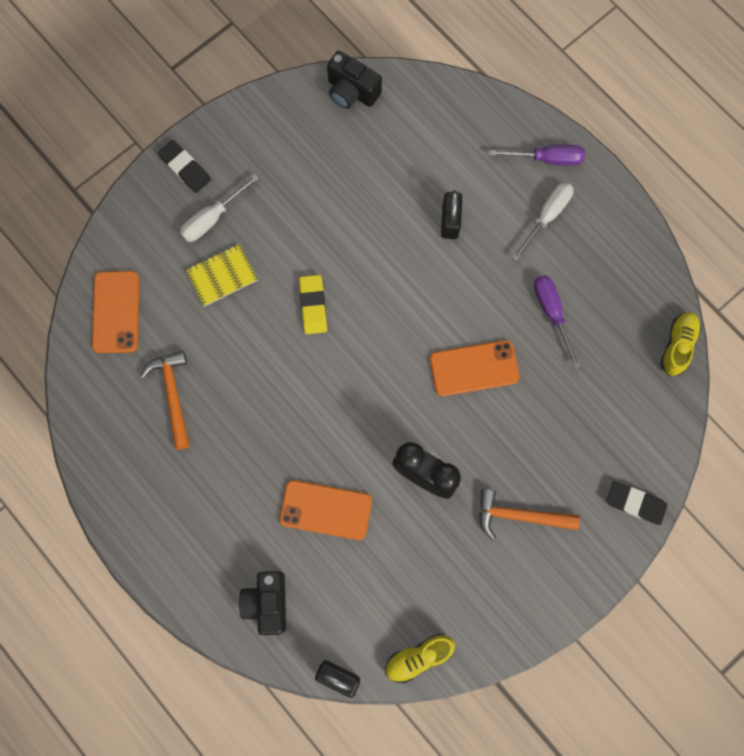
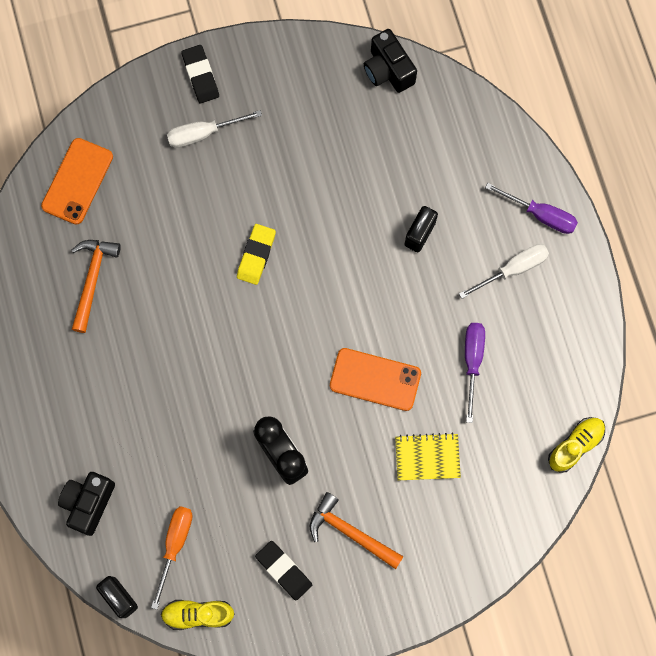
camera: 25 degrees right, 0 degrees up
(221, 276) = (187, 191): yellow notebook -> yellow notebook (427, 457)
(325, 509) = (179, 445): orange phone -> none
(366, 603) = (175, 545): none -> orange screwdriver
(635, 503) = (462, 571): black eraser -> black eraser (283, 570)

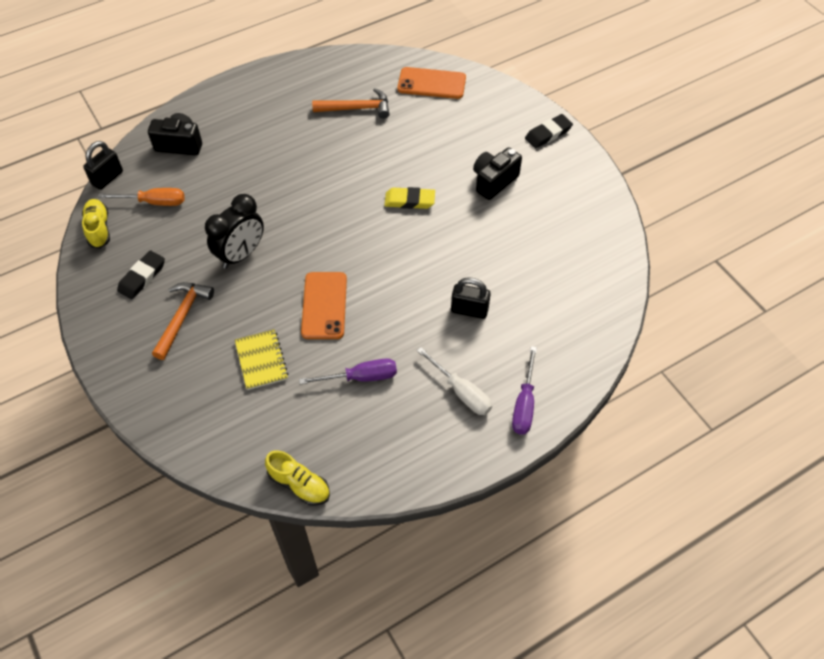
camera: 75 degrees right, 20 degrees down
(203, 133) = (500, 146): white screwdriver -> none
(388, 70) = (612, 254): black camera -> black camera (494, 181)

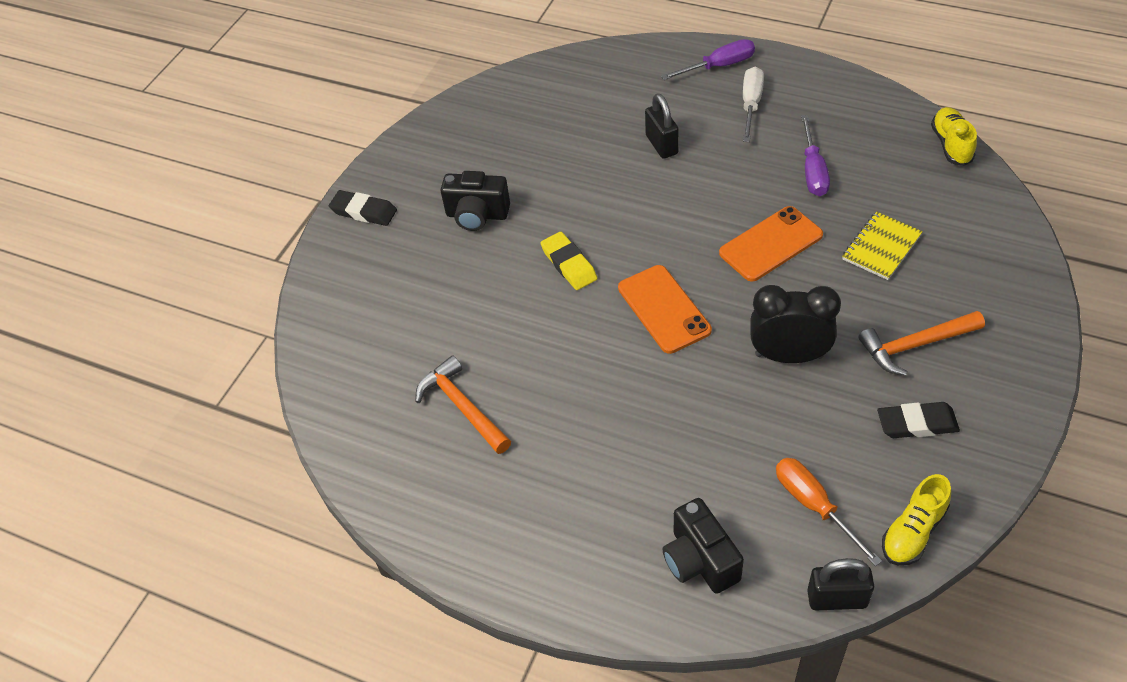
camera: 120 degrees left, 5 degrees down
(361, 377) = (813, 170): purple screwdriver -> purple screwdriver turned 135 degrees counterclockwise
(431, 83) = (354, 360): orange phone -> orange phone (663, 309)

